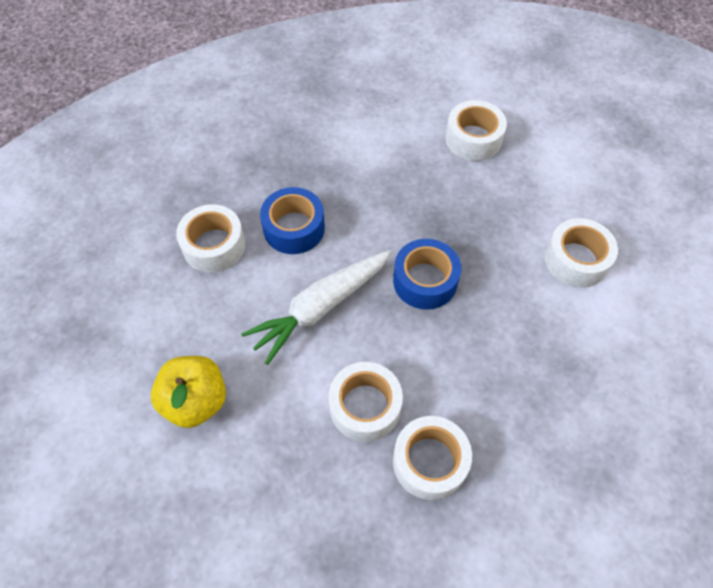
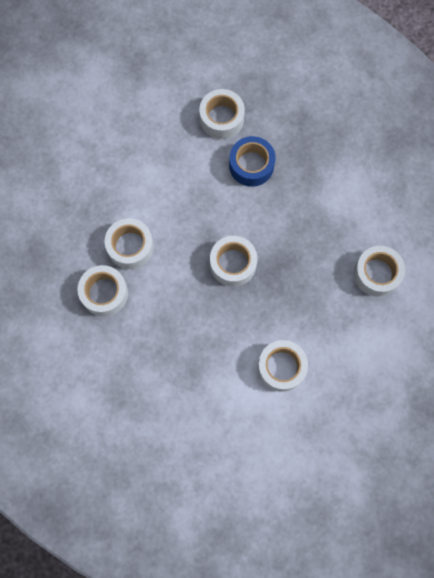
camera: 75 degrees right, 15 degrees up
(196, 401) = (109, 147): yellow apple -> none
(321, 307) = (193, 201): white carrot -> none
(425, 281) = (233, 264): blue tape -> white tape

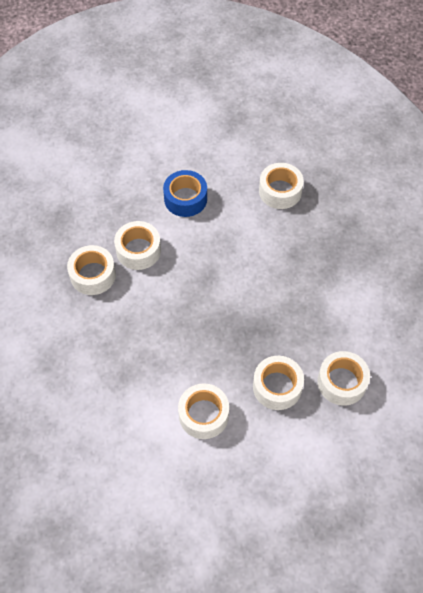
camera: 30 degrees right, 15 degrees down
(233, 264) = (216, 307): white tape -> white tape (277, 387)
(251, 165) = (282, 238): blue tape -> blue tape (185, 199)

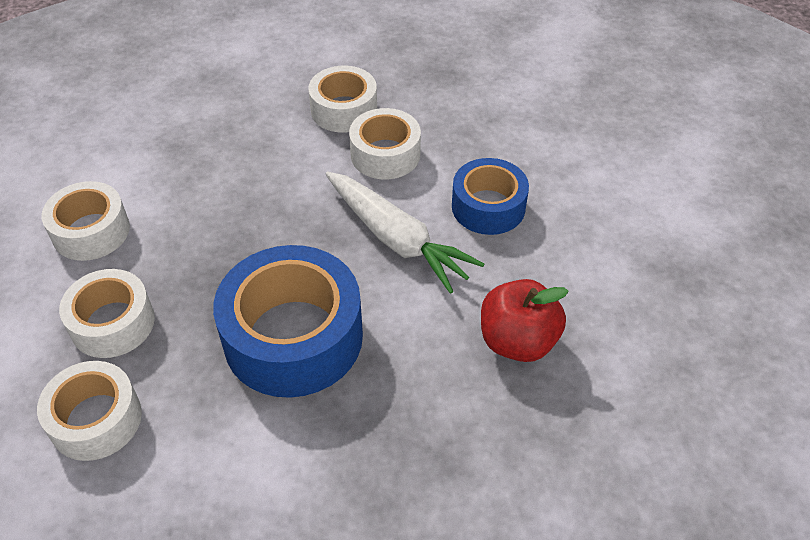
camera: 90 degrees right, 10 degrees down
(210, 244) = (396, 239): none -> white carrot
(280, 191) = (517, 341): white tape -> red apple
(282, 292) = (293, 337): none -> blue tape

